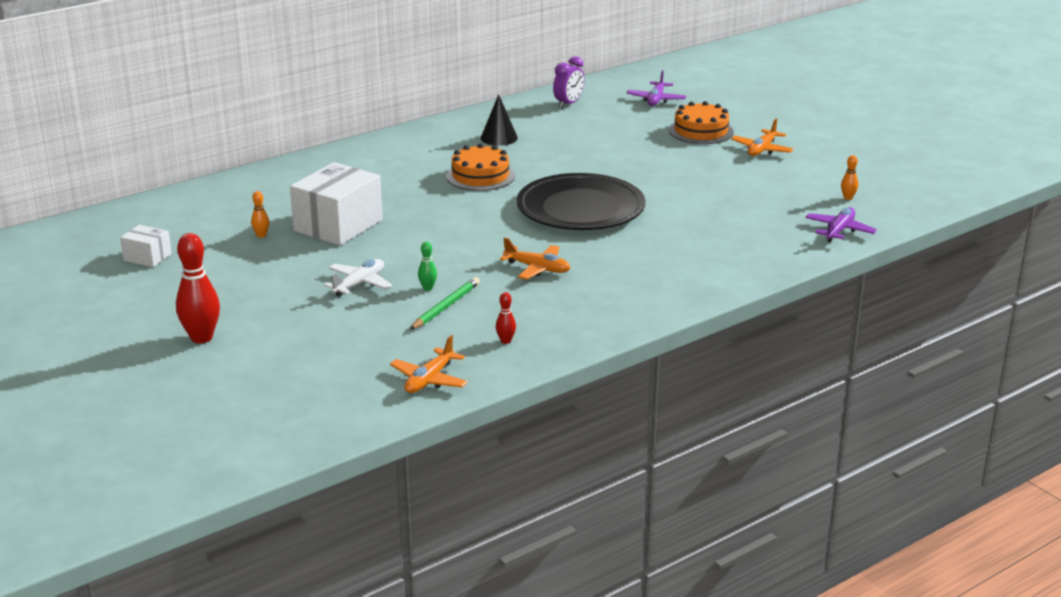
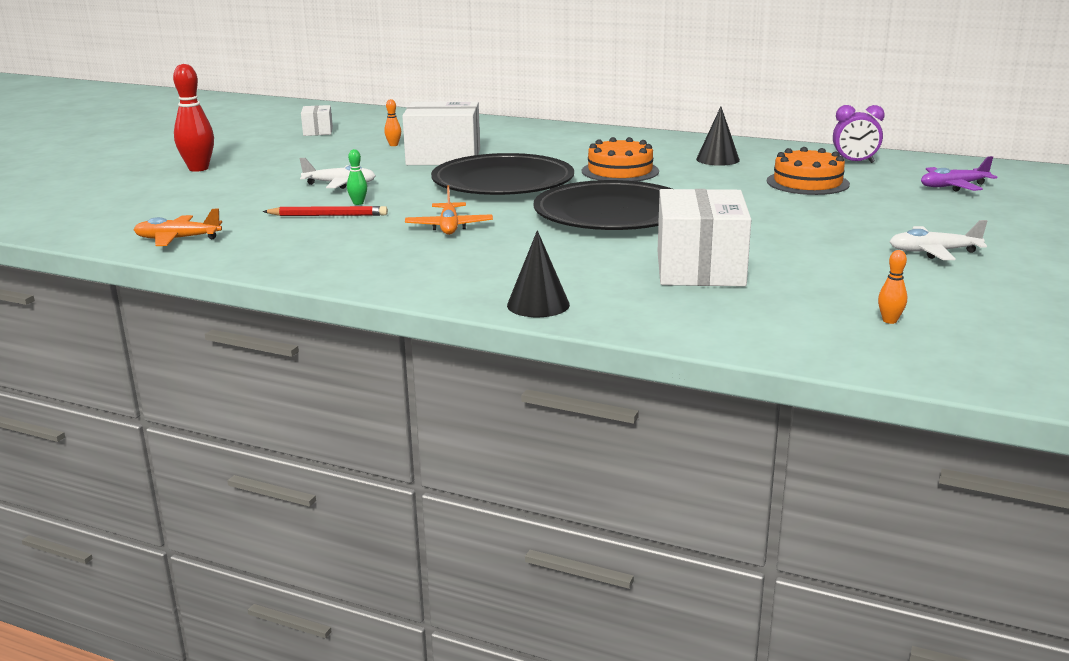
camera: 60 degrees right, 5 degrees down
(446, 306) = (328, 215): green pencil -> red pencil
(450, 222) = (503, 183): none -> black plate
(505, 341) = (279, 247): red bowling pin -> none
(701, 131) = (917, 218): orange cake -> orange cake (807, 182)
(719, 216) = (700, 268): none -> white box
(729, 279) = (538, 304): none -> black cone
(762, 150) = (933, 252): orange plane -> white plane
(839, 231) = (775, 334): purple plane -> none

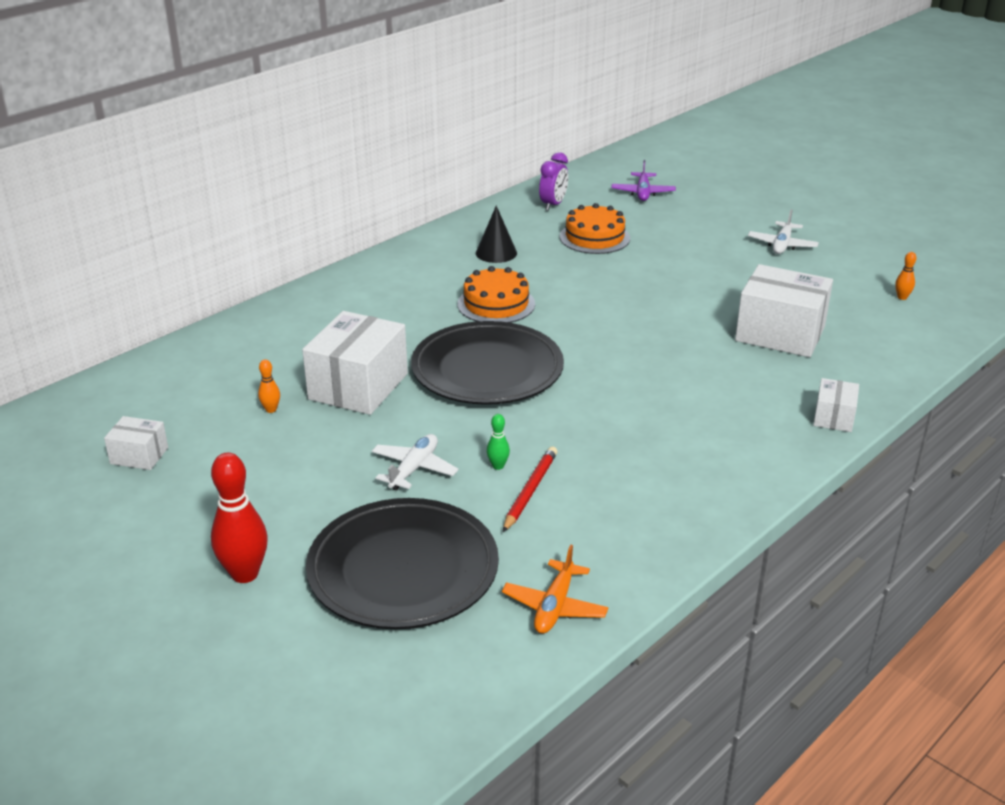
camera: 70 degrees left, 10 degrees up
(449, 227) = (613, 424): orange plane -> none
(538, 304) = (834, 417): black cone -> white box
(611, 214) = (626, 338): black plate -> black plate (403, 570)

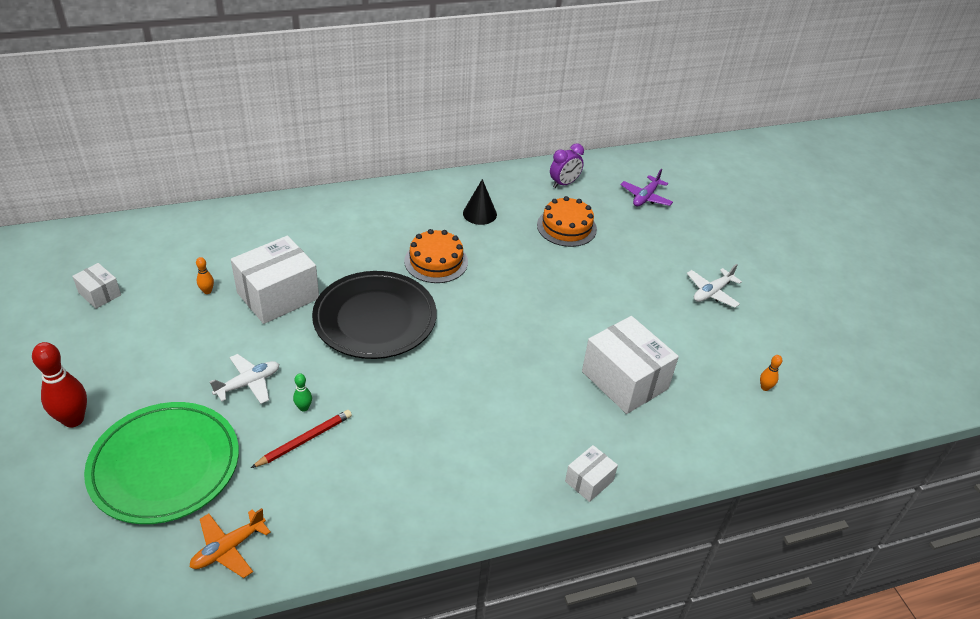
camera: 25 degrees right, 10 degrees up
(403, 570) = (165, 466): black plate -> green plate

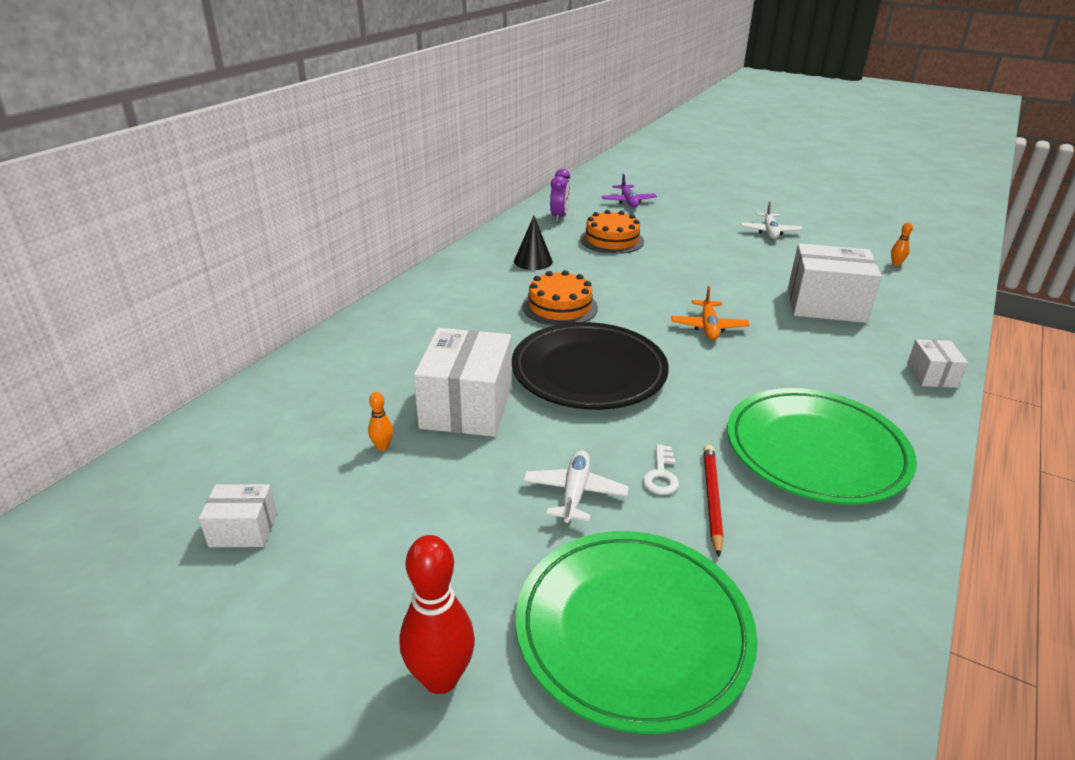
camera: 40 degrees left, 10 degrees down
(228, 548) = (832, 646): orange plane -> orange plane (708, 327)
(304, 408) = (661, 475): green bowling pin -> white key
(410, 462) = (816, 451): none -> green plate

